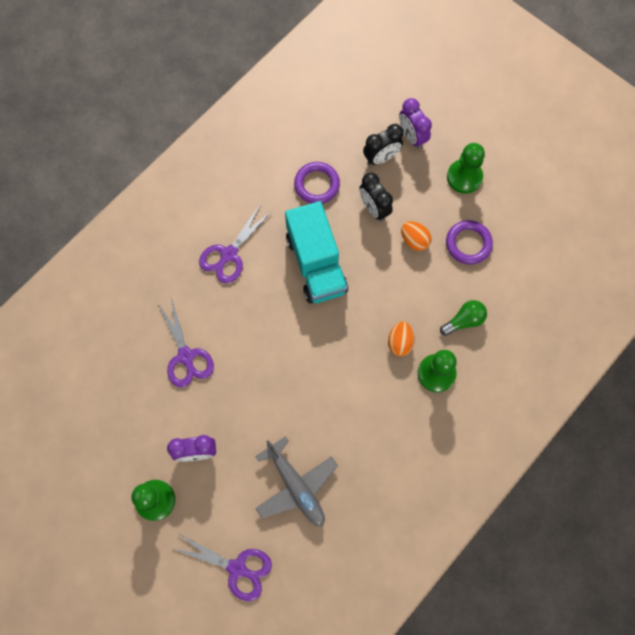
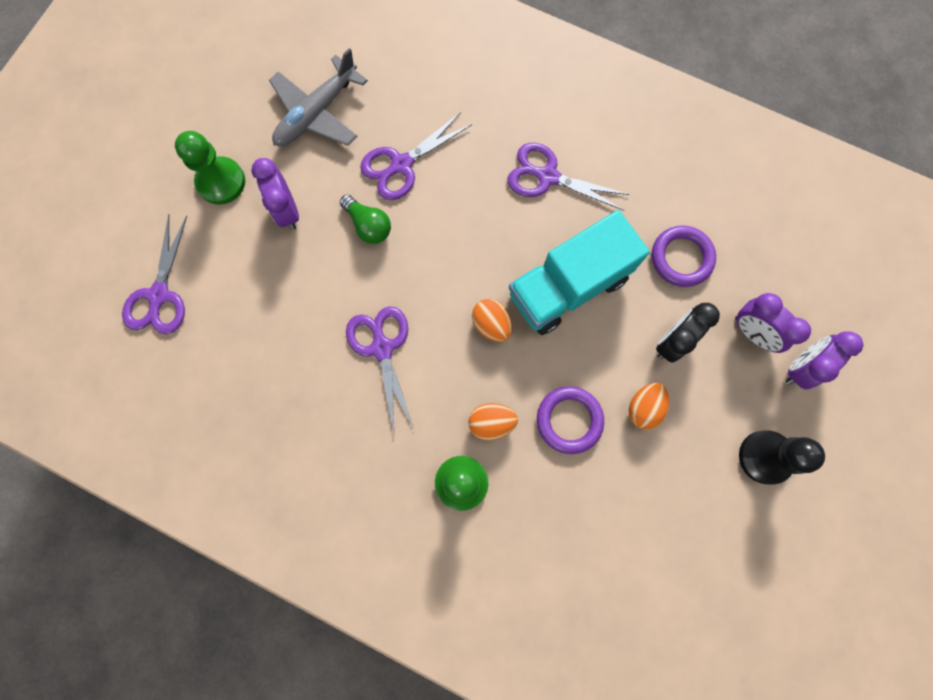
camera: 75 degrees right, 5 degrees up
(296, 486) = (271, 338): grey plane -> grey plane (316, 113)
(326, 405) = (382, 348): none -> purple scissors
(329, 324) = (491, 324): none -> orange egg
(381, 158) = (752, 333): black clock -> purple clock
(464, 177) = (765, 457): green pawn -> black pawn
(464, 320) = (547, 505): green light bulb -> green light bulb (368, 225)
(468, 243) = (664, 486): purple ring -> purple ring (569, 420)

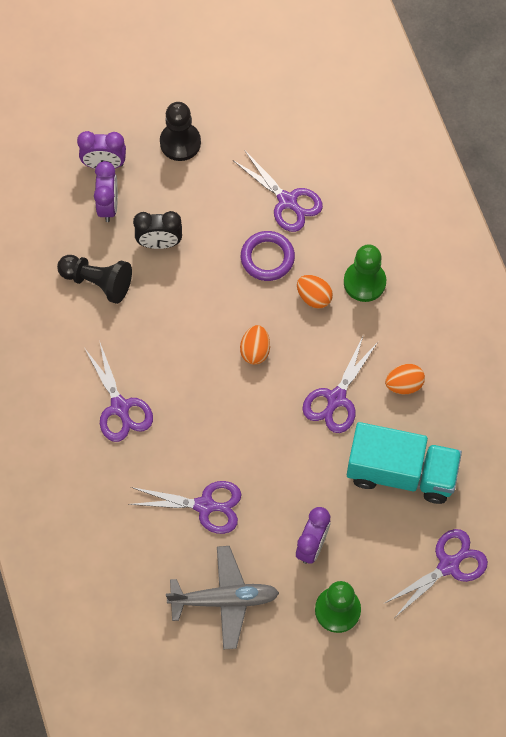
camera: 135 degrees left, 10 degrees down
(368, 225) = (268, 484): green light bulb -> none
(568, 286) = (184, 329): turquoise truck -> turquoise truck (401, 472)
(610, 495) = (287, 201): none -> purple scissors
(644, 408) = (217, 225): orange egg -> orange egg (404, 384)
(681, 258) = (97, 282): purple ring -> black pawn

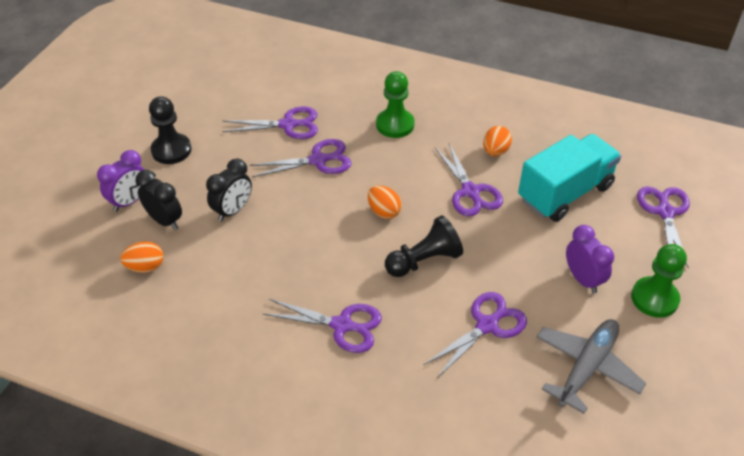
camera: 50 degrees left, 20 degrees down
(97, 282) = (218, 268): black pawn -> black pawn (424, 260)
(108, 206) = (165, 220): purple clock -> black clock
(267, 258) = (318, 160): purple ring -> purple scissors
(314, 297) = (377, 155): orange egg -> orange egg (145, 267)

